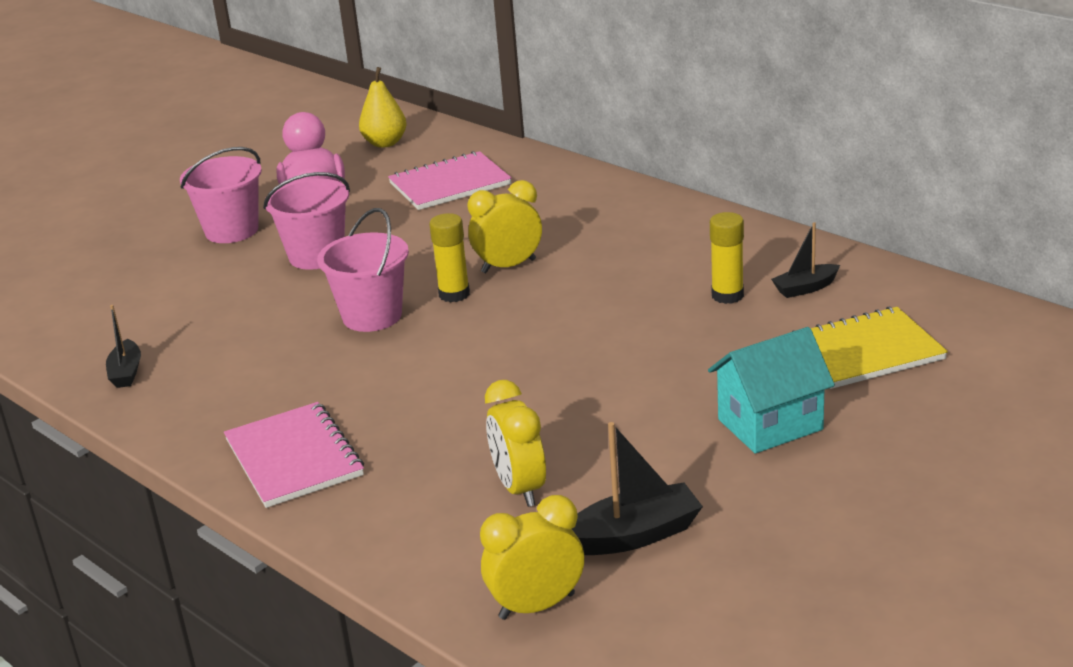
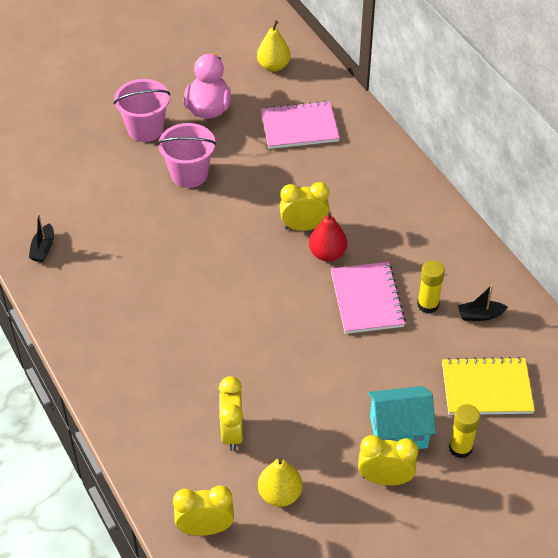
camera: 15 degrees right, 20 degrees up
(294, 458) = (115, 360): pink notebook -> pink notebook (367, 299)
(372, 316) = (203, 247): pink bucket -> none
(454, 294) = (260, 243): yellow glue stick -> yellow glue stick (460, 448)
(556, 282) = (327, 254): none -> red pear
(634, 535) = (280, 494): black boat -> yellow pear
(783, 477) = (385, 479): none -> yellow clock

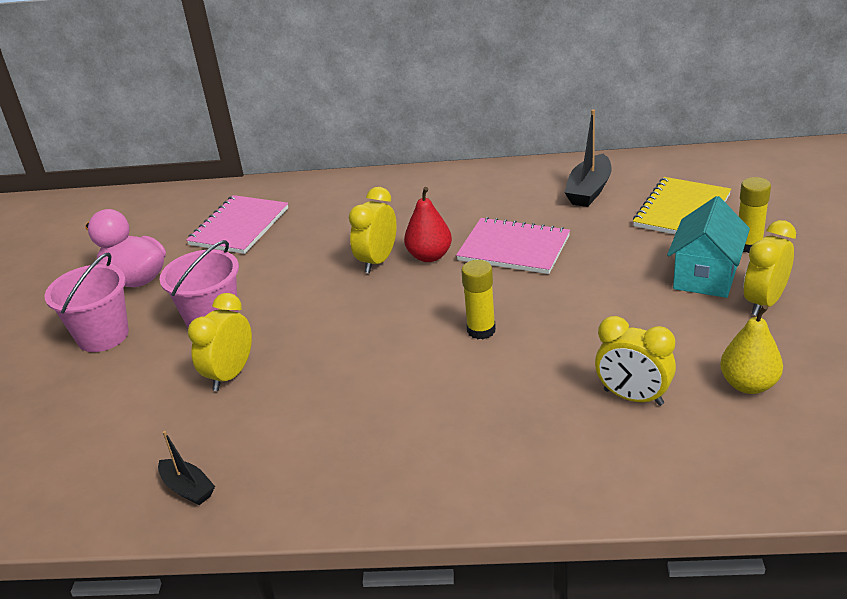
camera: 55 degrees left, 15 degrees down
(205, 528) = (773, 464): yellow clock -> yellow clock (230, 375)
(273, 66) = (136, 220): yellow pear -> none
(428, 305) = (552, 215): yellow glue stick -> yellow glue stick (481, 330)
(480, 315) = (589, 190): black boat -> black boat, size x1.58

